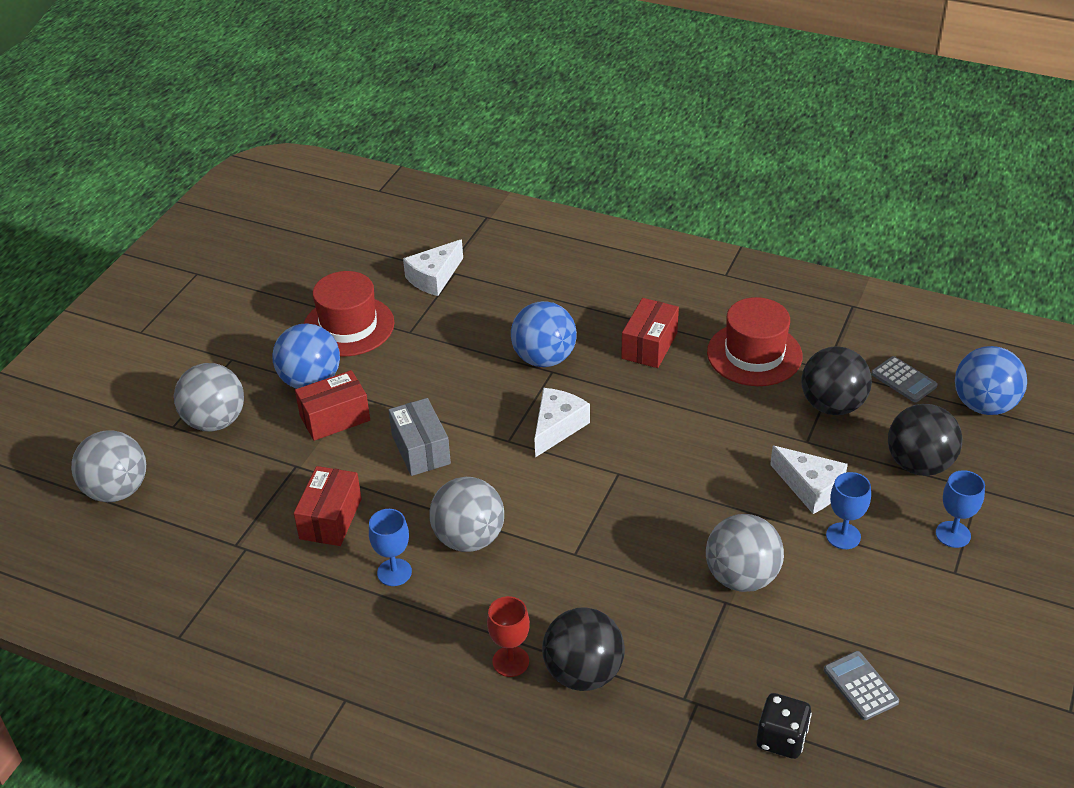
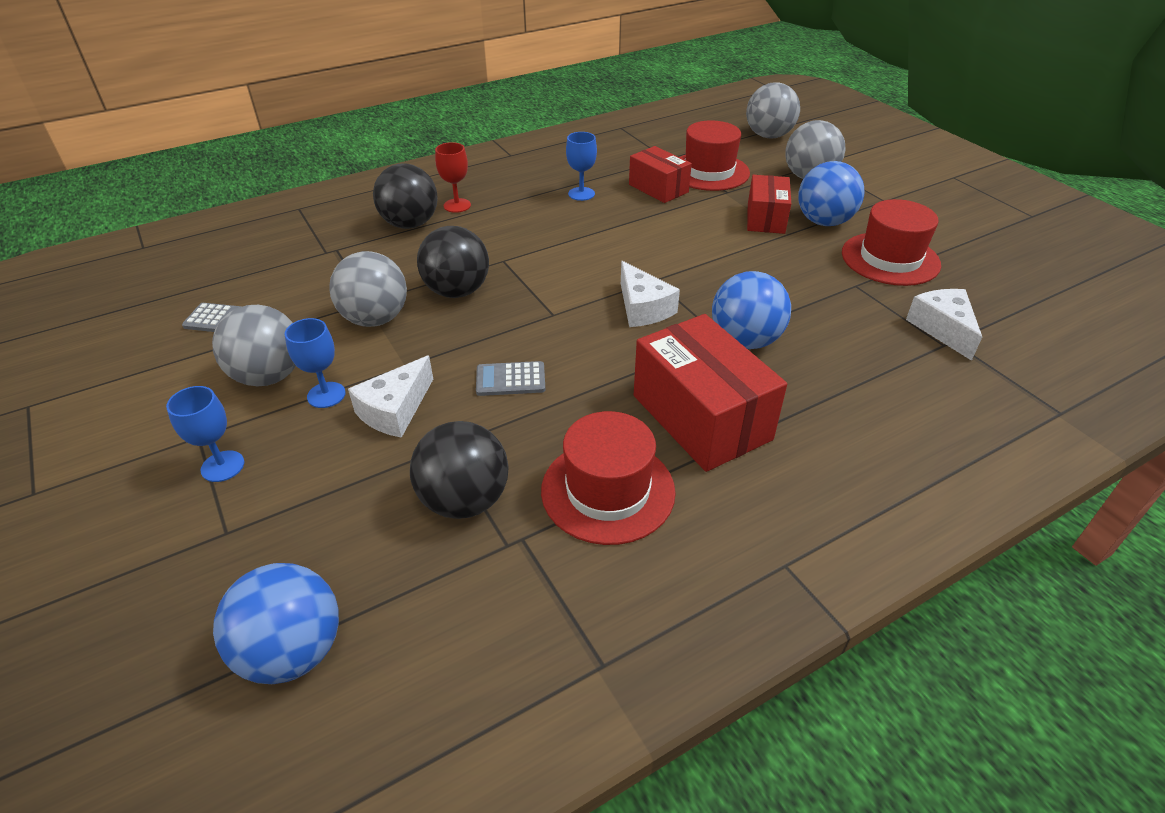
camera: 125 degrees right, 0 degrees up
(257, 498) = (709, 172): none -> red hat
(420, 449) = (689, 239): grey box -> none
(469, 538) = (574, 227): grey ball -> grey ball (269, 376)
(649, 345) = (701, 417): red box -> red box, size x1.65
(781, 739) = (253, 268): black dice -> none
(810, 488) = (395, 410): white cheese -> white cheese turned 45 degrees counterclockwise
(903, 380) = (423, 601): grey calculator -> grey calculator (510, 379)
(919, 464) = (313, 509): black ball -> black ball (457, 291)

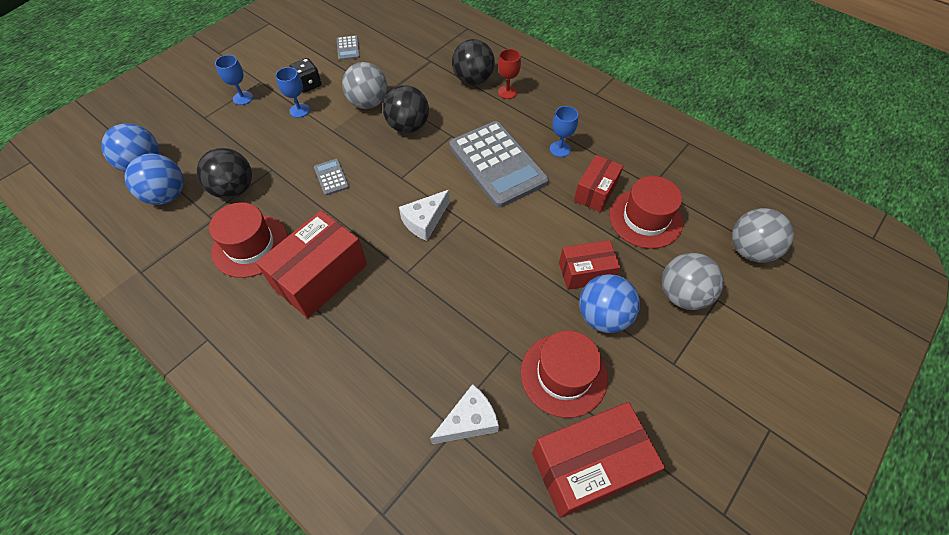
camera: 70 degrees right, 15 degrees up
(269, 376) = (308, 85): grey ball -> black dice
(395, 410) = (294, 140): white cheese -> none
(578, 237) = (497, 164): none -> grey calculator
(745, 340) = (407, 286): blue ball -> blue ball (167, 195)
(992, 268) = (588, 466): none -> red box

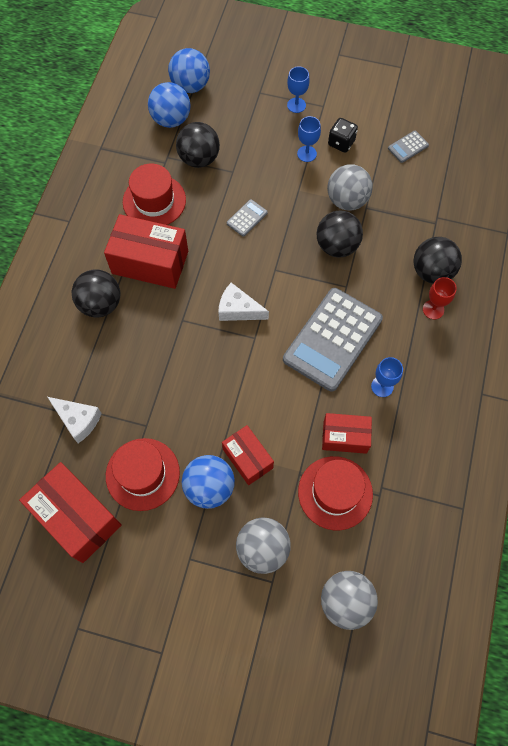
camera: 65 degrees right, 10 degrees up
(338, 343) = (100, 304): none -> black ball

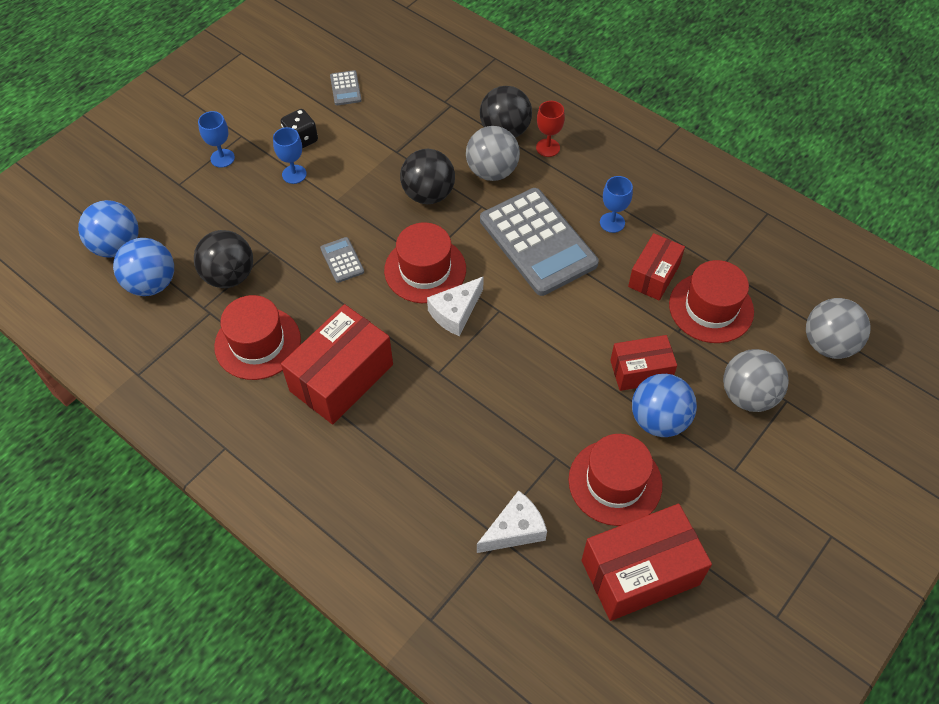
camera: 65 degrees left, 10 degrees down
(100, 304) = (368, 451): black ball -> none
(266, 274) = (425, 270): none -> red hat
(347, 200) = (377, 164): grey ball -> grey ball (492, 171)

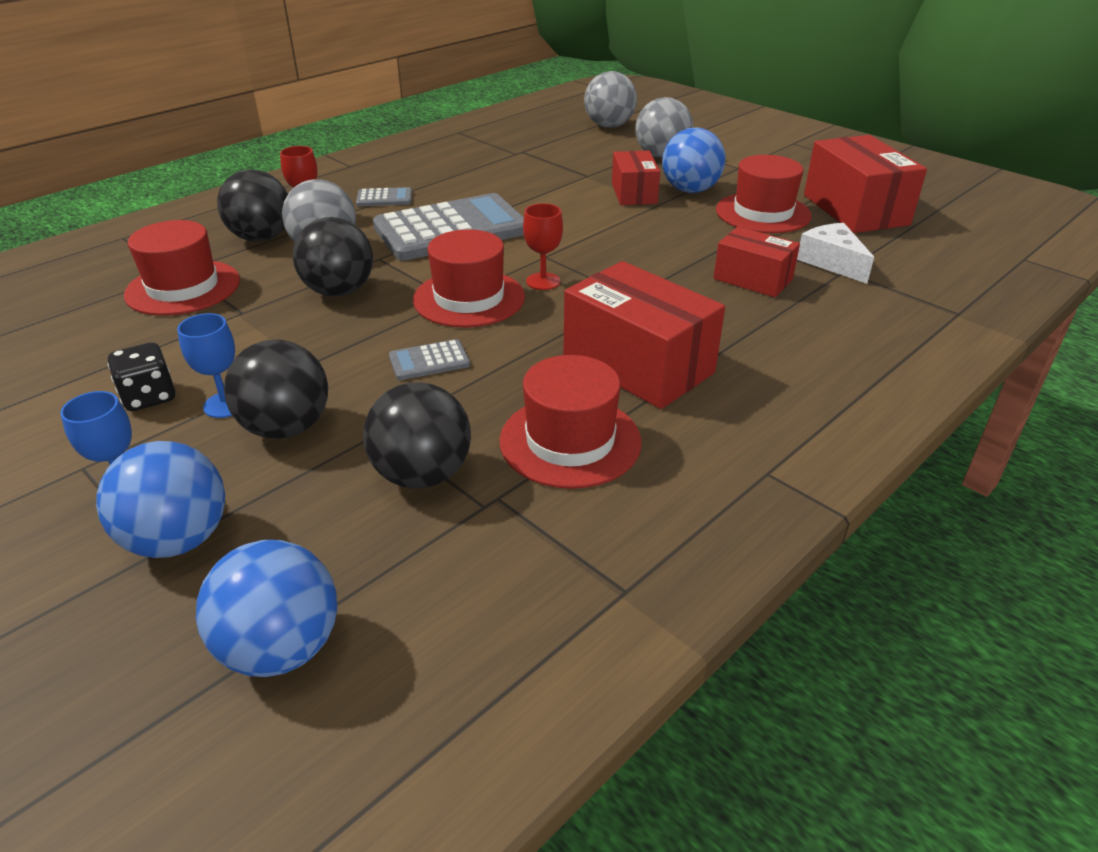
camera: 85 degrees left, 20 degrees down
(152, 284) = (408, 581): blue ball -> blue ball (178, 540)
(272, 207) = (286, 428): none -> black ball
(345, 88) = (67, 352): grey calculator -> grey calculator (384, 198)
(455, 312) = (543, 281): white cheese -> red goblet
(612, 222) = (440, 192): blue goblet -> none
(654, 276) = (518, 179): red box -> red box (753, 279)
(711, 308) = (563, 160): red hat -> red hat (183, 288)

